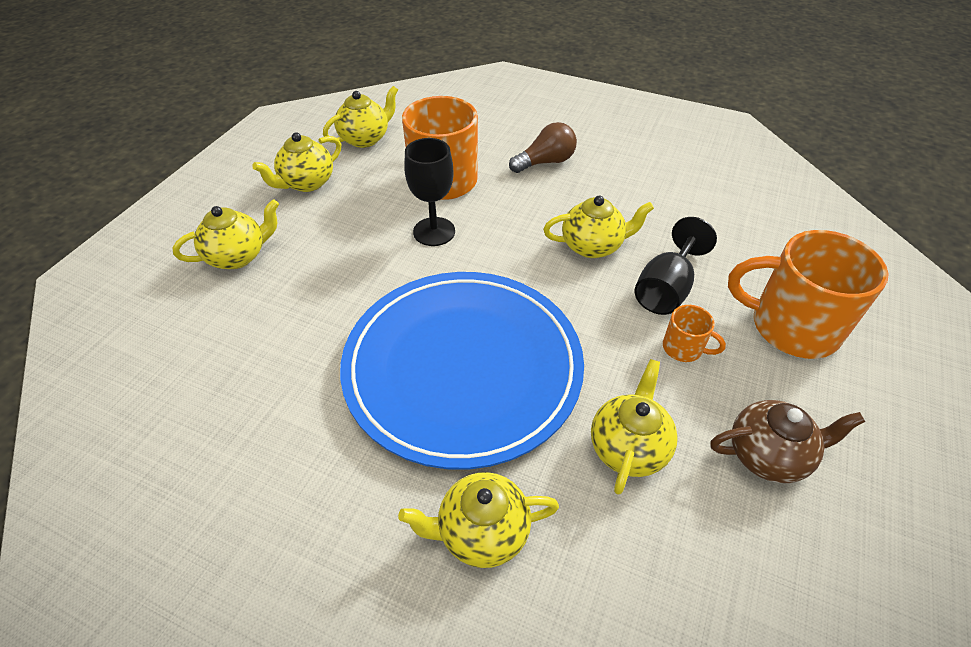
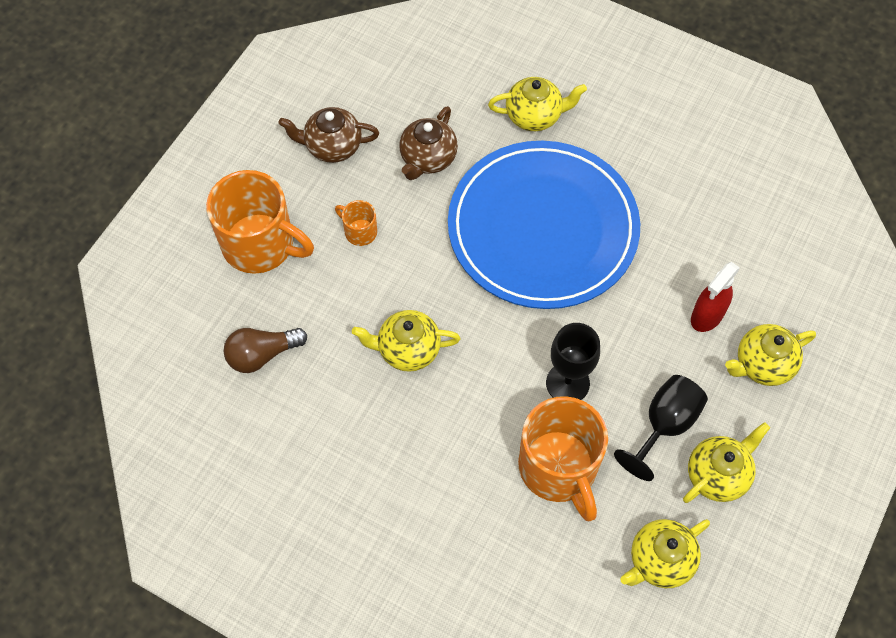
camera: 175 degrees left, 15 degrees up
(282, 292) = (707, 316): none -> red spray bottle
(545, 162) = (432, 491): brown light bulb -> brown light bulb (262, 354)
(628, 447) = (427, 159): yellow teapot -> brown teapot
(666, 289) = (353, 292): black goblet -> black goblet (664, 425)

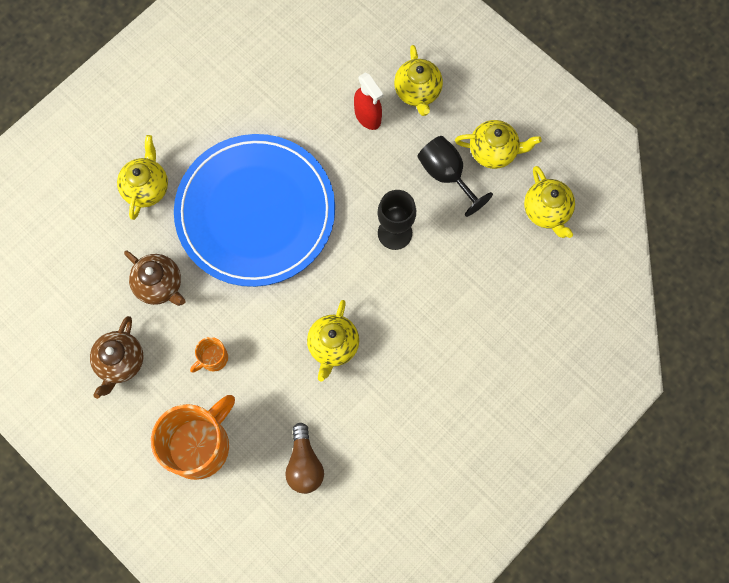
camera: 75 degrees left, 10 degrees up
(559, 468) = (461, 259): orange mug -> none
(718, 475) = (493, 151): yellow teapot -> yellow teapot turned 120 degrees clockwise

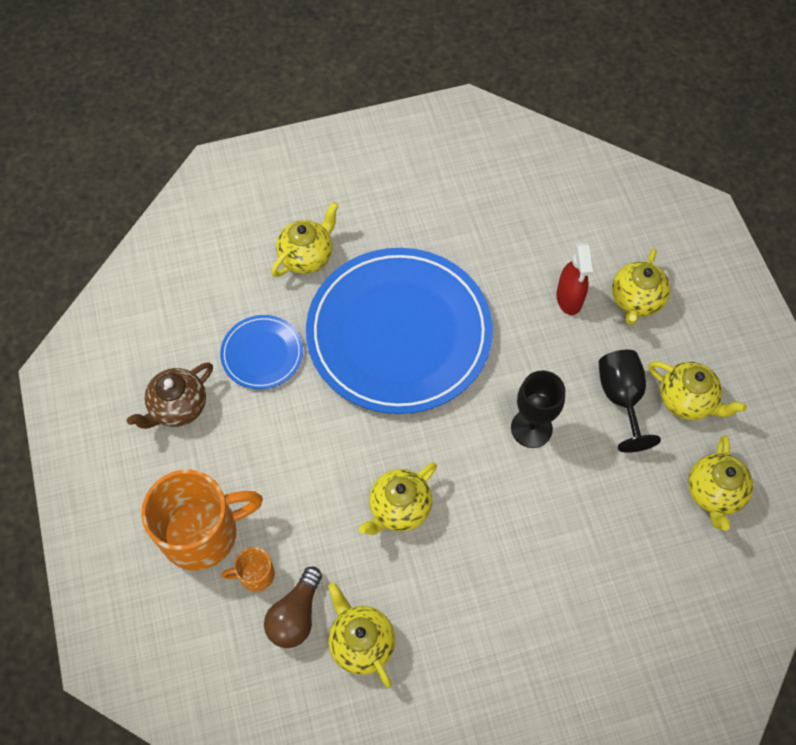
camera: 30 degrees right, 10 degrees down
(160, 285) = (262, 354): brown teapot -> blue plate
(213, 358) = (269, 453): orange mug -> orange mug (255, 575)
(362, 456) = (361, 642): none -> yellow teapot

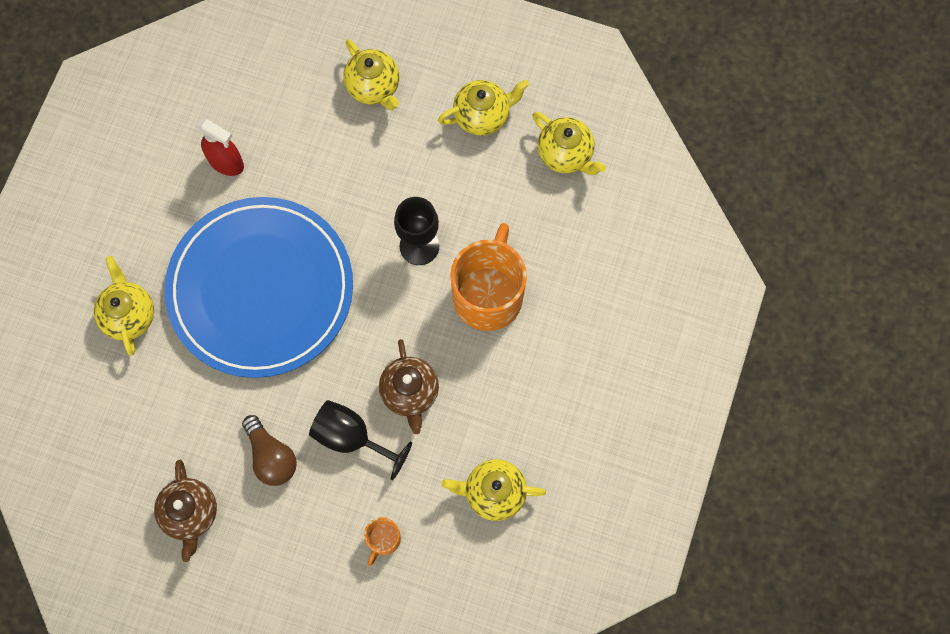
camera: 55 degrees left, 10 degrees up
(202, 532) = (318, 560): orange mug -> orange mug (488, 294)
(262, 354) = (194, 412): blue plate -> none
(295, 615) = (438, 529): brown light bulb -> brown light bulb (271, 456)
(399, 508) = (410, 392): yellow teapot -> brown teapot
(569, 299) = (333, 135): red spray bottle -> red spray bottle (226, 162)
(621, 398) = (445, 161): black goblet -> black goblet (352, 437)

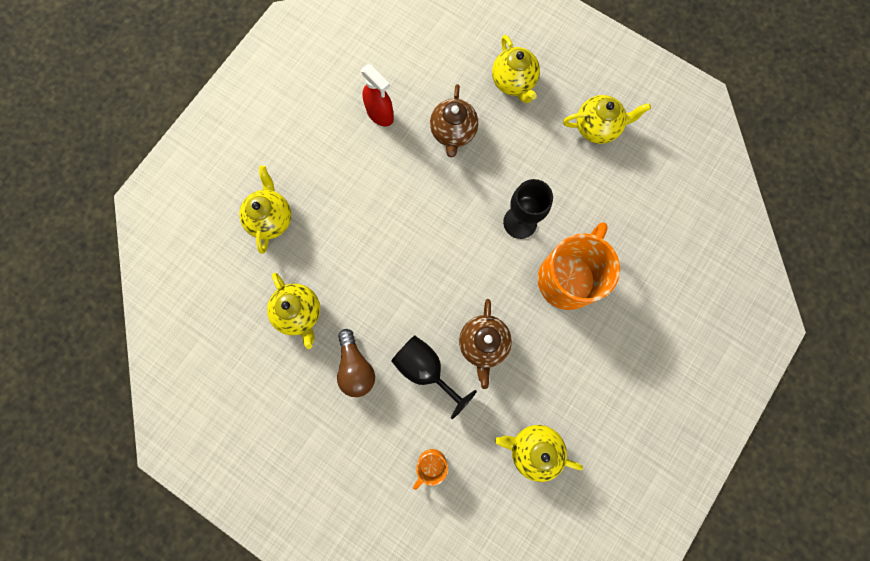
camera: 15 degrees right, 5 degrees up
(190, 513) = (278, 397): brown teapot -> brown teapot (453, 132)
(261, 289) = (382, 224): blue plate -> none
(565, 154) = (659, 176): yellow teapot -> yellow teapot (299, 313)

